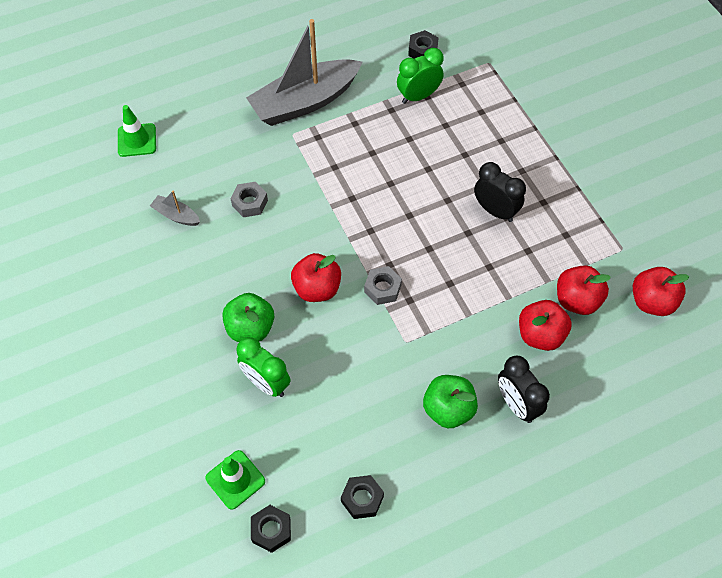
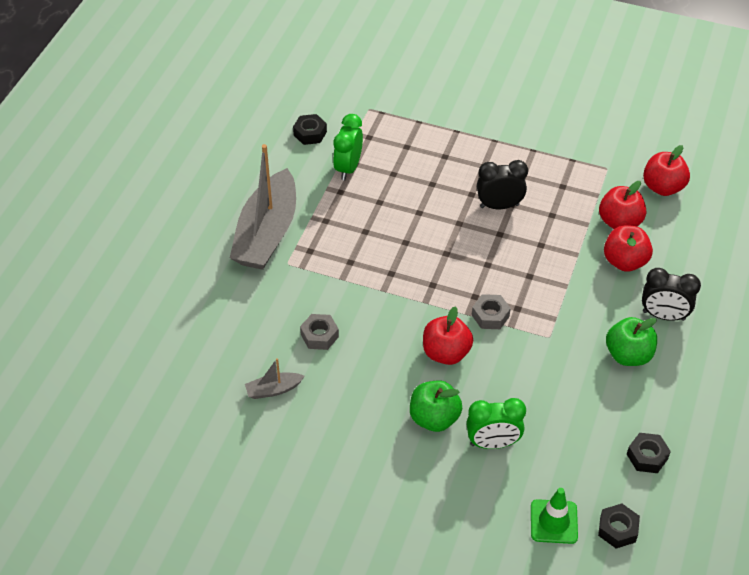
camera: 45 degrees left, 10 degrees down
(137, 140) = (165, 362): green traffic cone -> none

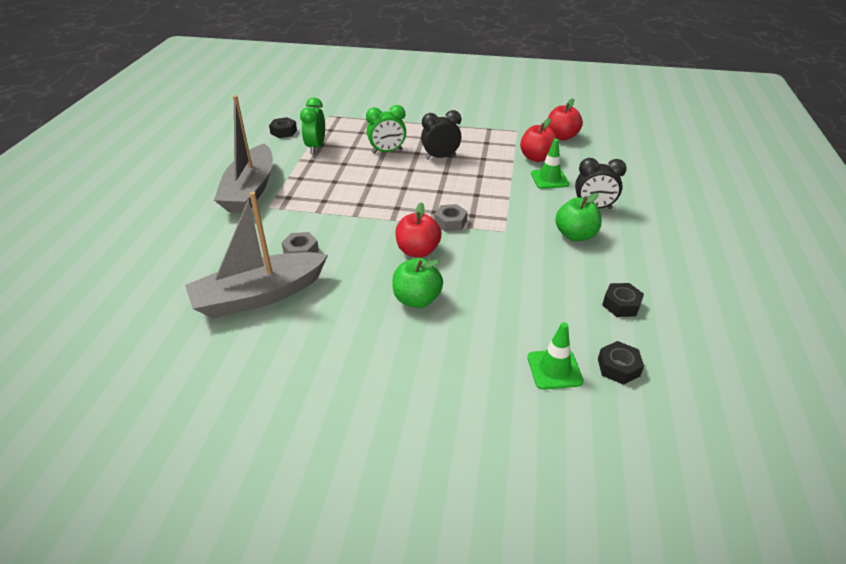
camera: 10 degrees left, 10 degrees down
(273, 390) = (259, 296): grey boat -> grey boat, size x2.39
(493, 443) = (476, 312): green clock -> green clock (387, 151)
(624, 261) = (549, 179): red apple -> green traffic cone

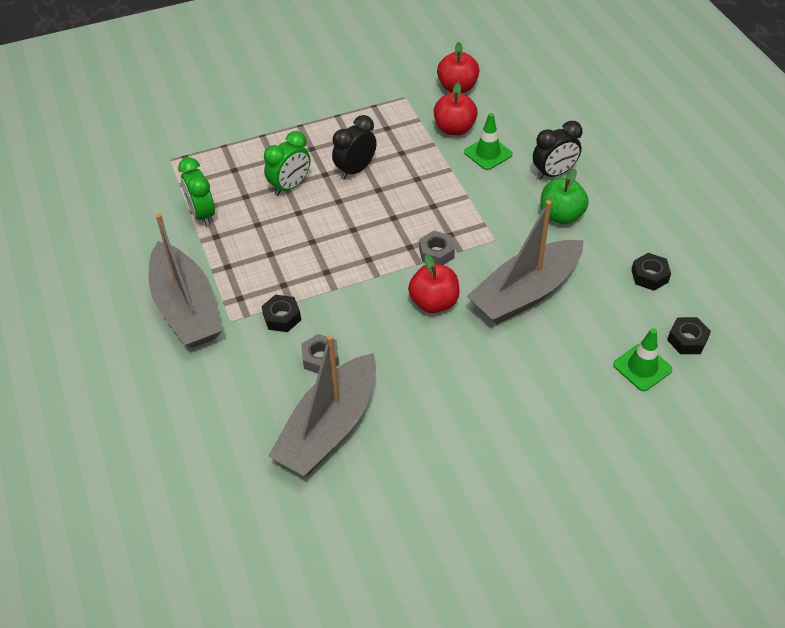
camera: 30 degrees left, 10 degrees up
(283, 132) = (139, 207): black nut -> black nut (282, 317)
(417, 299) = (478, 357): green apple -> none
(497, 273) = (525, 293): none -> grey boat

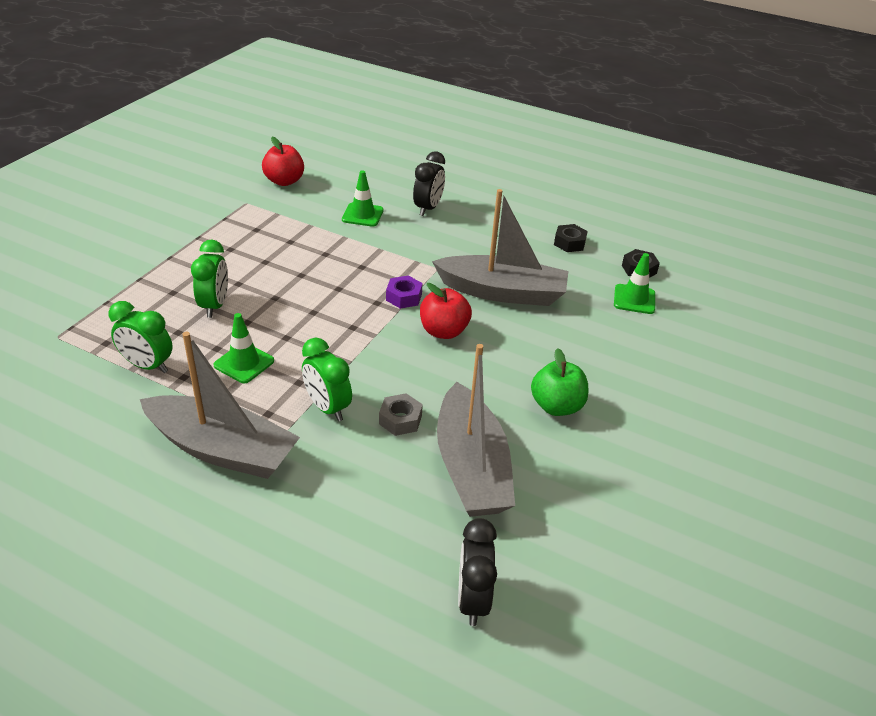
camera: 45 degrees left, 10 degrees down
(263, 247) = (244, 363): none -> green traffic cone
(282, 317) = (327, 407): black nut -> green clock
(355, 170) = (263, 269): black clock -> black clock (473, 600)
(436, 253) = (404, 297): grey nut -> purple nut
(454, 128) = (315, 209): red apple -> none
(525, 293) = (502, 292): grey boat -> grey boat turned 90 degrees counterclockwise
(561, 215) = (466, 232): green apple -> green apple (556, 406)

